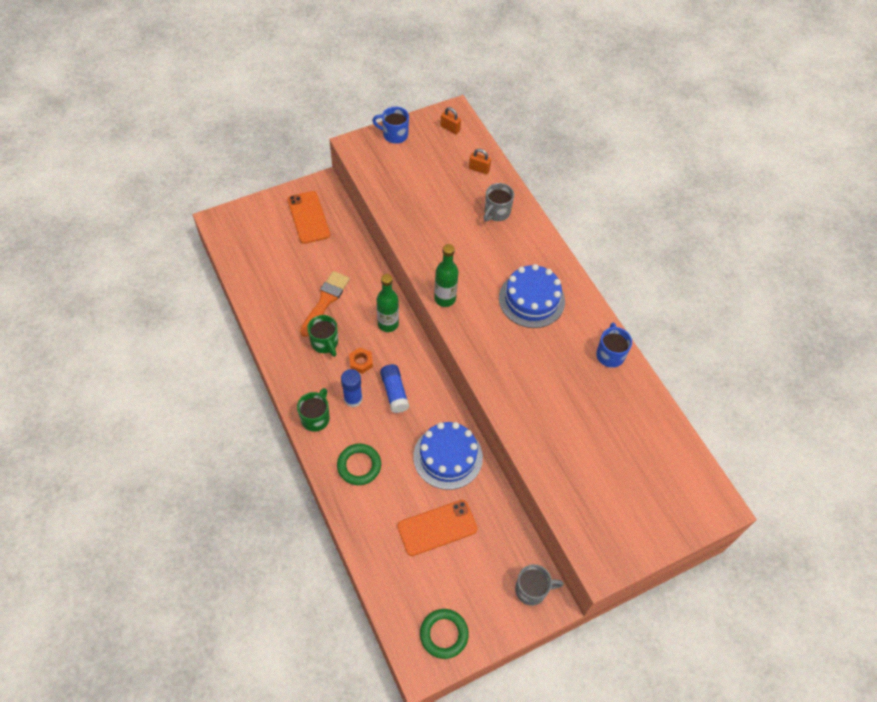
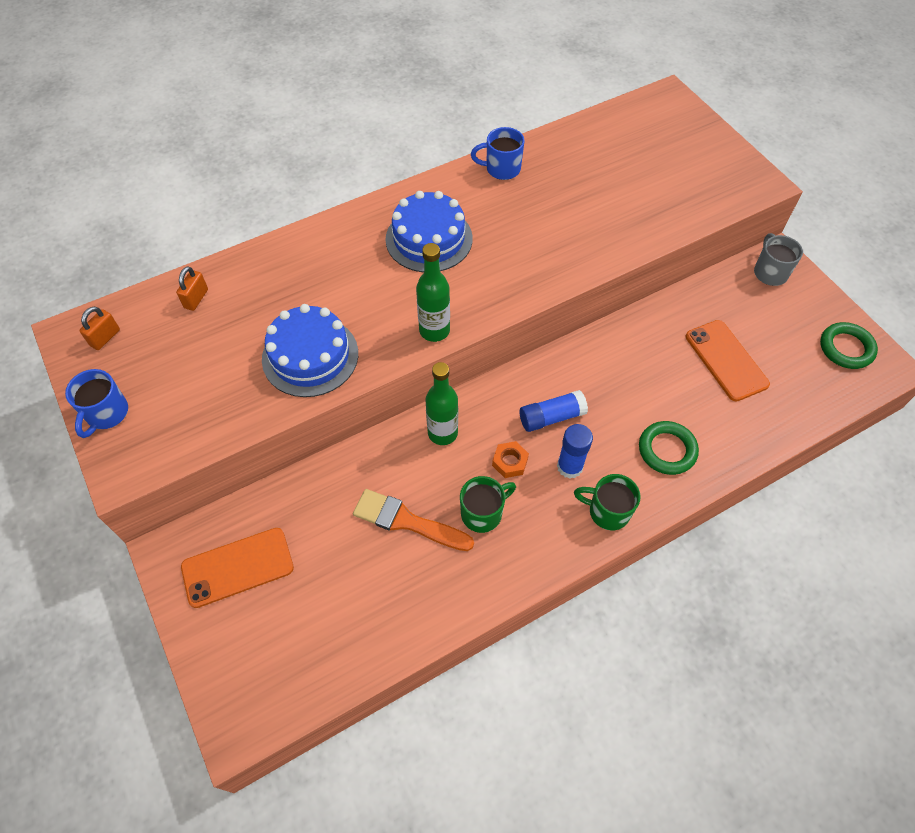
camera: 90 degrees left, 0 degrees up
(448, 457) = (632, 353): blue cake -> blue cake (310, 356)
(496, 212) = (281, 277): grey mug -> none

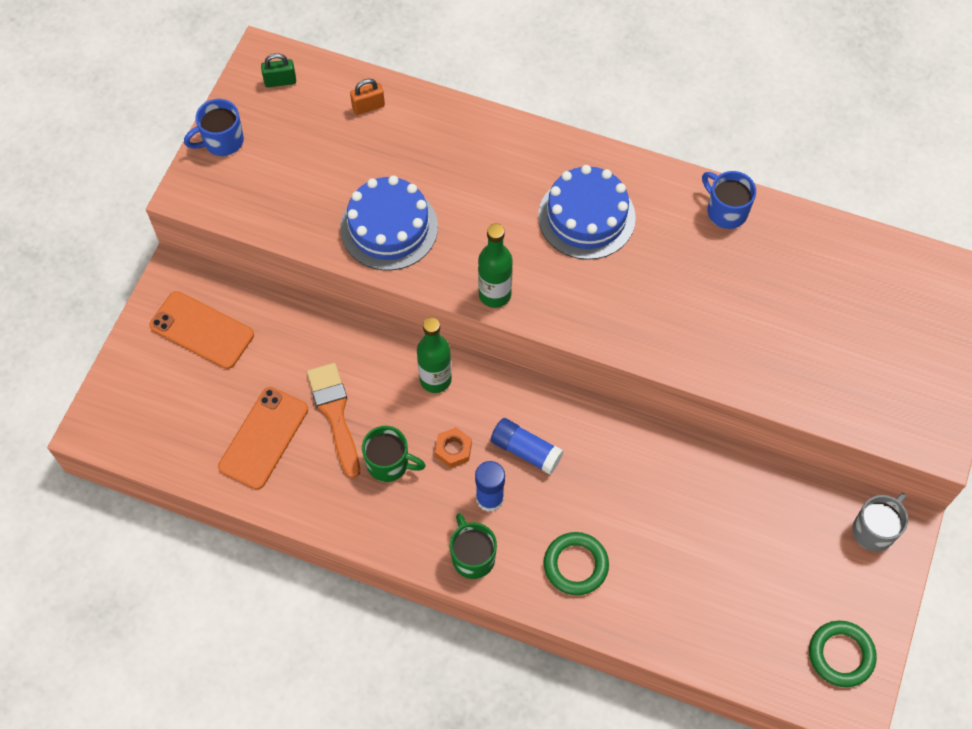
camera: 50 degrees right, 5 degrees up
(105, 338) = (280, 81): orange padlock -> green padlock
(726, 360) = (722, 554): orange phone -> orange phone (263, 438)

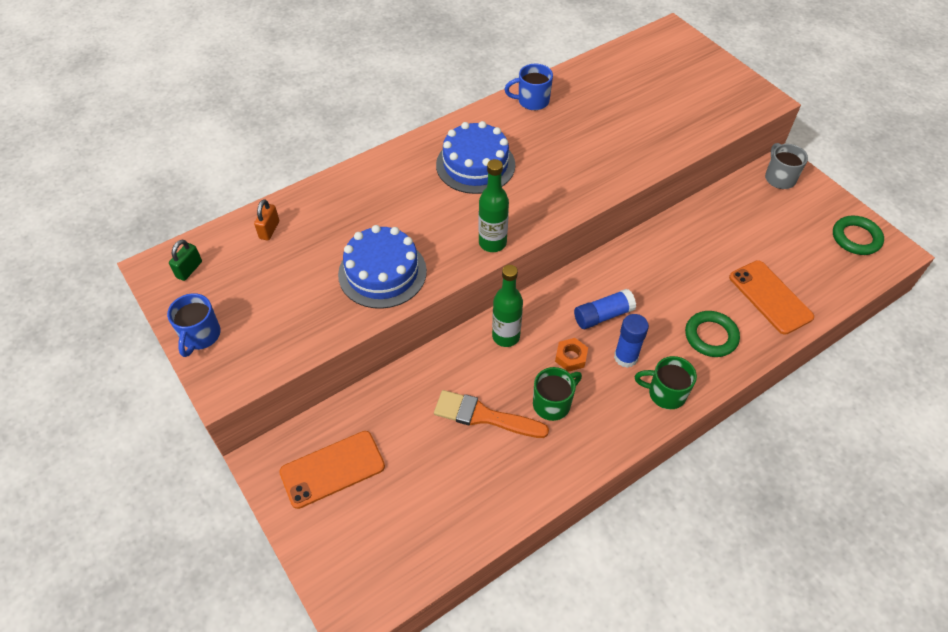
camera: 55 degrees left, 10 degrees down
(263, 438) = (466, 478): orange phone -> orange phone (770, 297)

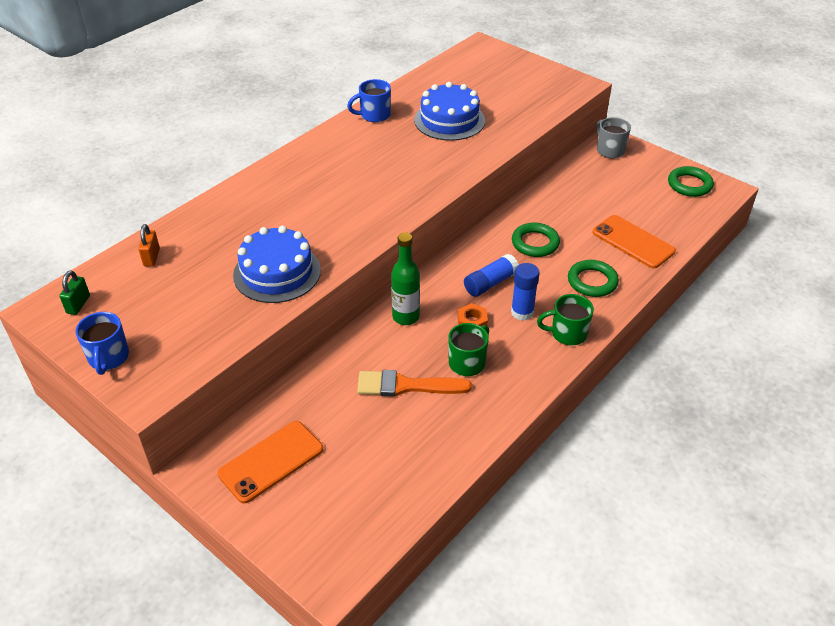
camera: 15 degrees left, 10 degrees down
(475, 165) = (338, 172): blue cake -> blue cake (449, 120)
(492, 243) = (375, 231): green bottle -> none
(664, 277) = (535, 243): none -> green ring

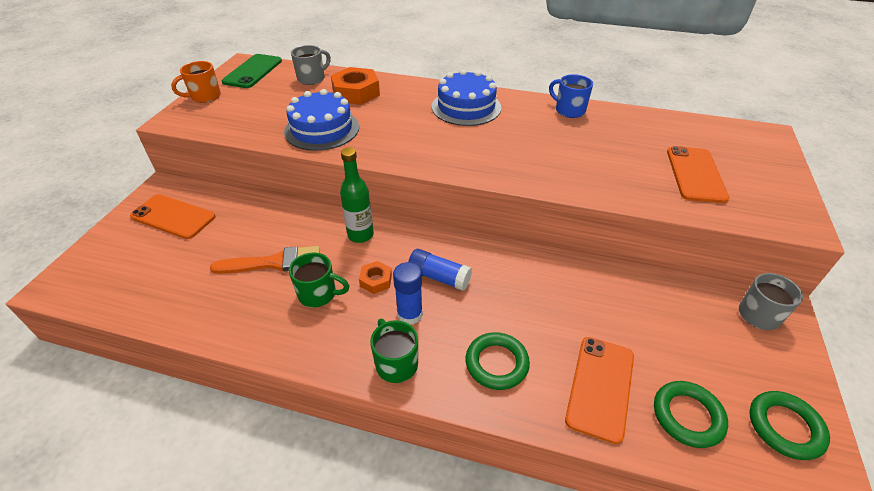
camera: 65 degrees right, 0 degrees up
(78, 304) = (253, 71): green padlock -> green phone
(108, 358) = (205, 97): blue mug -> orange mug
(151, 257) = (312, 78): orange padlock -> grey mug
(220, 231) = (356, 92): none -> orange nut
(406, 386) = (274, 262): orange brush -> orange brush turned 105 degrees clockwise
(449, 120) = (610, 151): blue cake -> blue cake (466, 107)
(505, 97) = (695, 174): none -> orange phone
(535, 243) = (525, 293): green ring -> green ring (687, 416)

